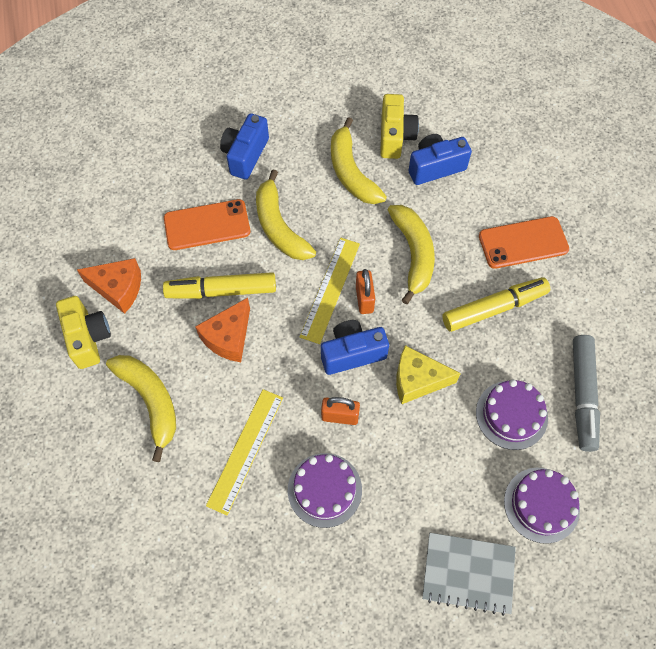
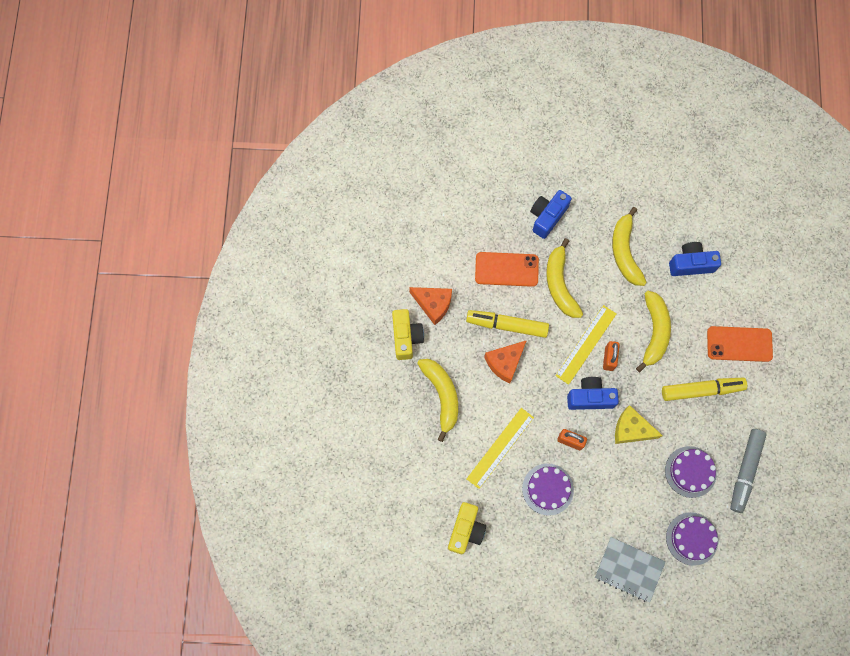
camera: 15 degrees right, 10 degrees up
(395, 137) = (666, 229): yellow camera -> yellow camera (466, 530)

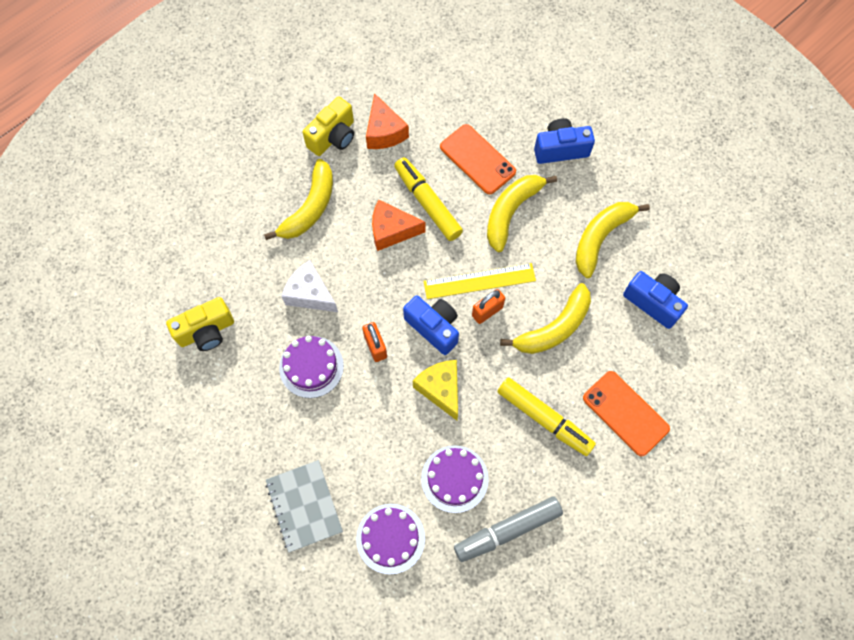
camera: 45 degrees right, 5 degrees down
(500, 448) = (310, 294): yellow ruler -> white cheese

